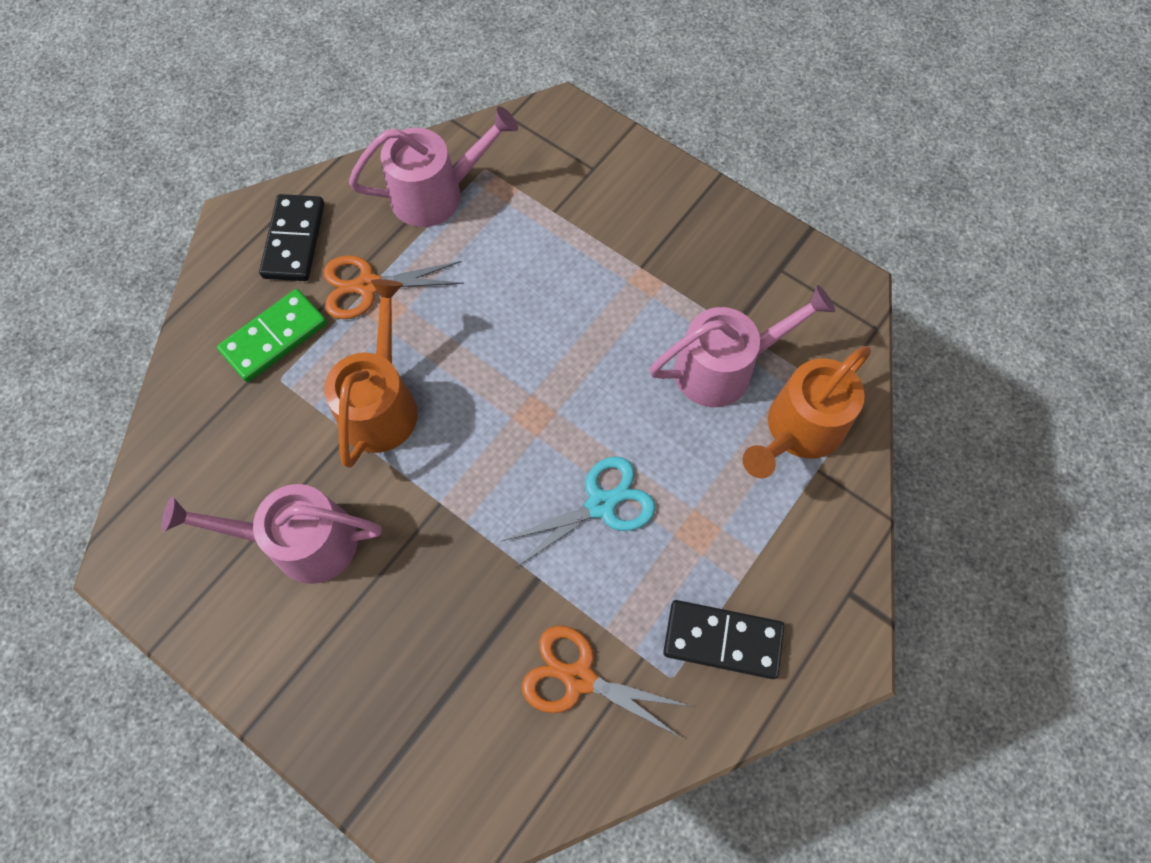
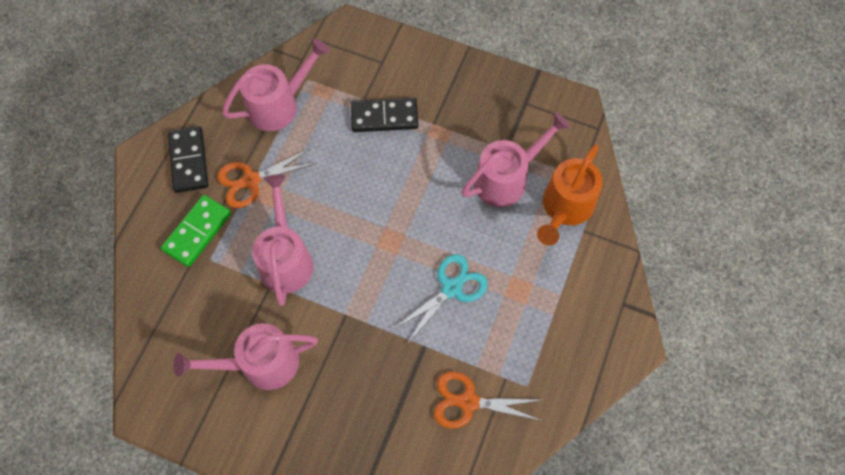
camera: 15 degrees left, 0 degrees up
(381, 403) = (285, 258): orange watering can -> pink watering can
(722, 640) = (552, 354): black domino -> black domino (384, 116)

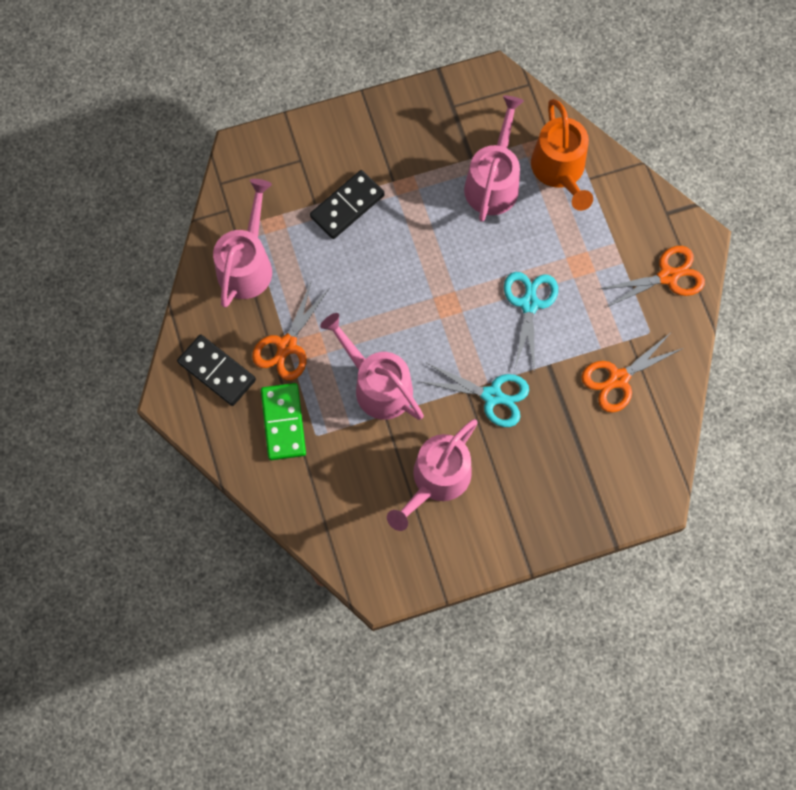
camera: 40 degrees left, 5 degrees up
(360, 335) = (492, 396): none -> turquoise scissors
(581, 353) = (668, 276): none -> orange scissors

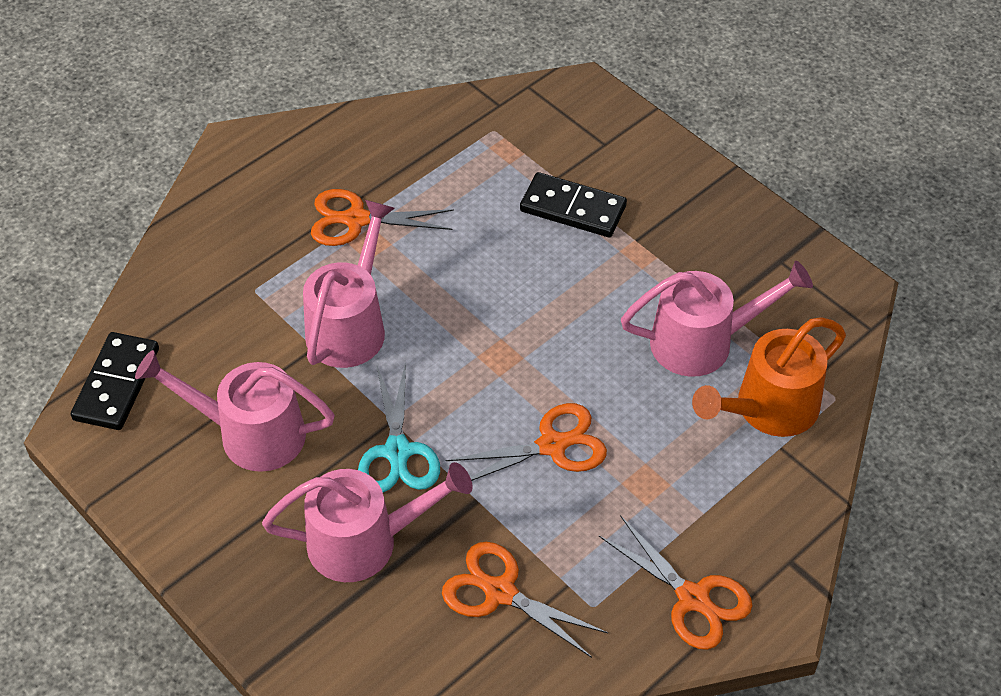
camera: 65 degrees right, 20 degrees down
(217, 371) = (290, 169): black domino -> black domino (116, 384)
(247, 264) = (441, 146): pink watering can -> pink watering can (365, 541)
(283, 422) = (255, 253): green domino -> none
(529, 304) = (552, 445): turquoise scissors -> orange scissors

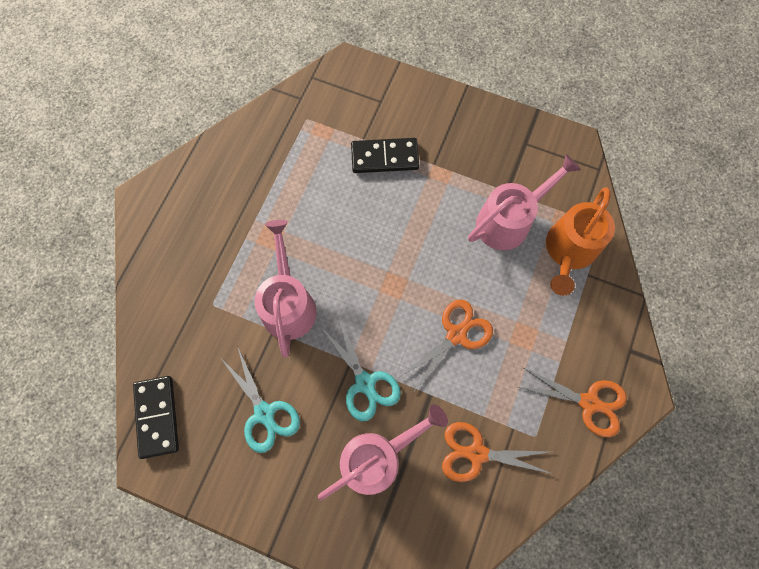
camera: 25 degrees left, 20 degrees up
(249, 433) = (264, 413): pink watering can -> turquoise scissors
(356, 220) = (252, 223): orange scissors -> none

